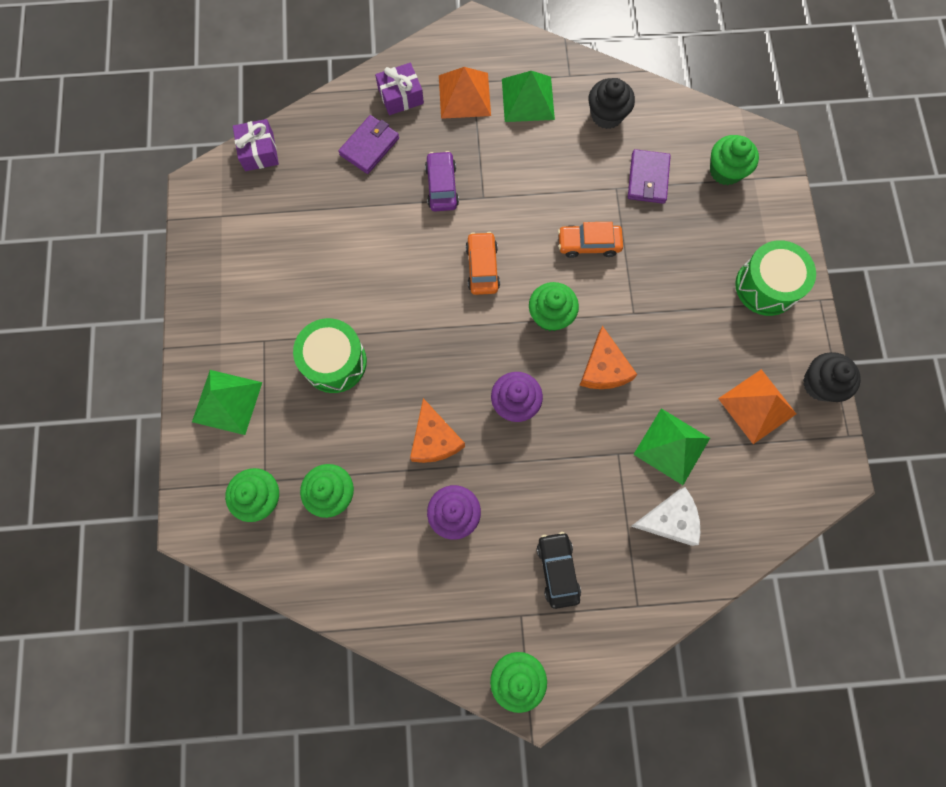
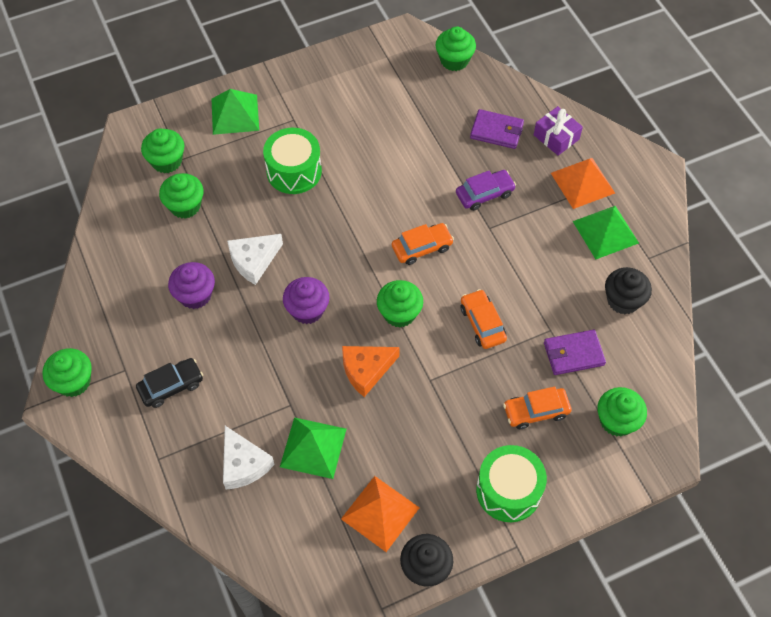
camera: 70 degrees right, 15 degrees down
(259, 151) = (454, 60): purple gift -> green cupcake
(434, 439) = (254, 261): orange cheese -> white cheese
(696, 233) = (536, 411): none -> orange car

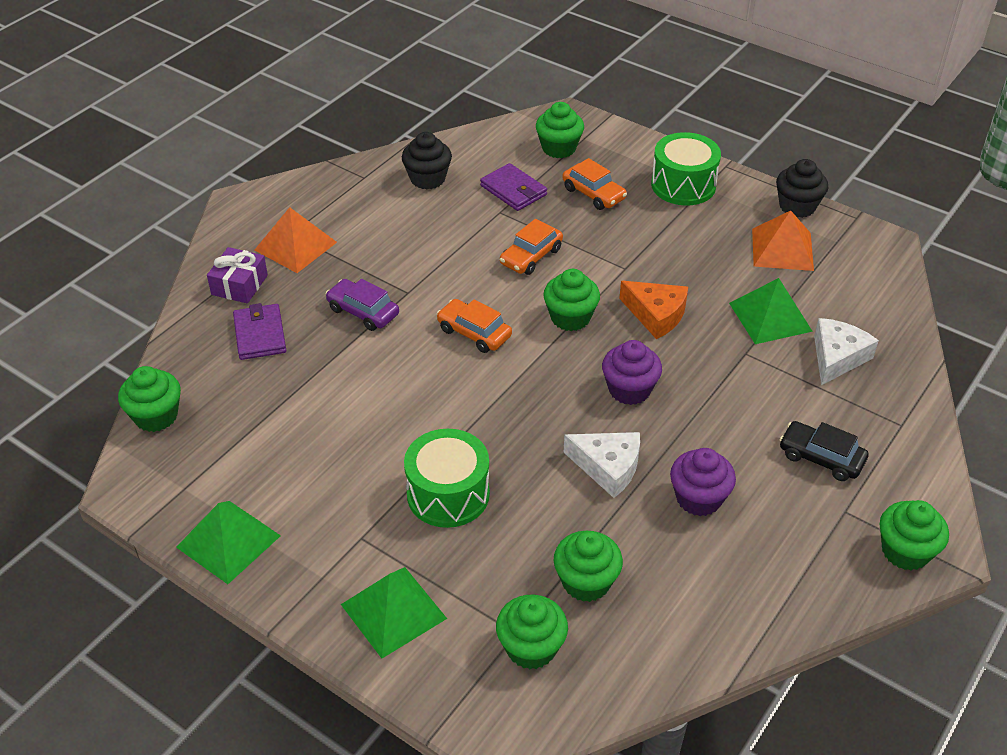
camera: 120 degrees left, 15 degrees down
(605, 232) = (351, 212): green pyramid -> green pyramid (228, 541)

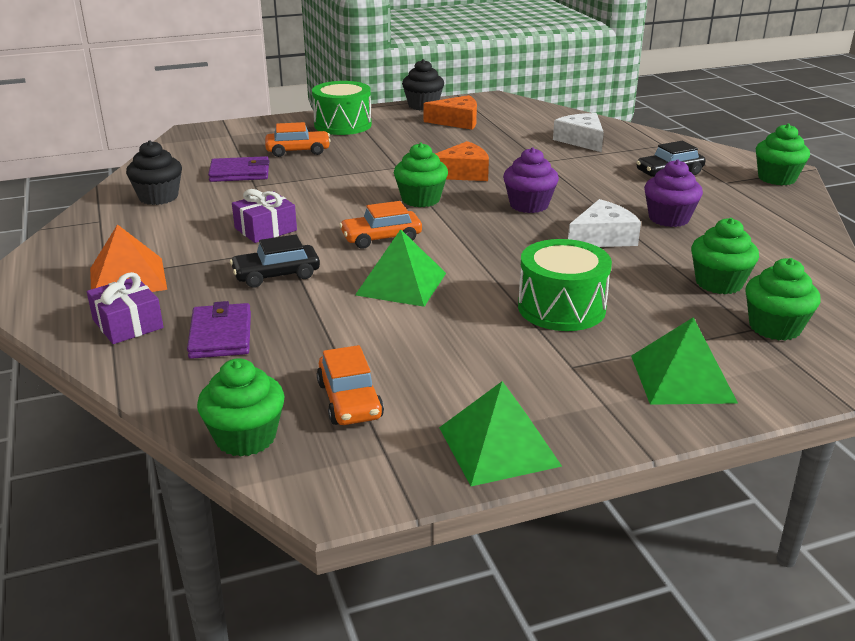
camera: 55 degrees left, 15 degrees down
(260, 335) = (220, 335): purple wallet -> purple wallet turned 60 degrees clockwise
(363, 312) = (276, 275): purple car -> black car
(428, 264) = (265, 229): none -> purple gift
(531, 256) = (328, 191): orange car -> orange car (350, 400)
(559, 148) = (224, 145): green cupcake -> none
(770, 317) = (516, 144): green pyramid -> green pyramid (401, 283)
(782, 249) = (457, 121): orange pyramid -> orange cheese

